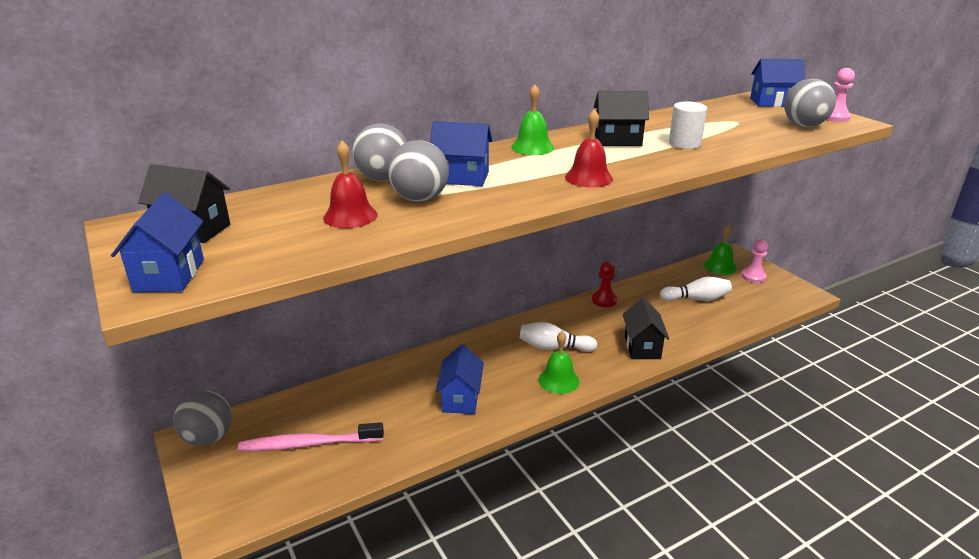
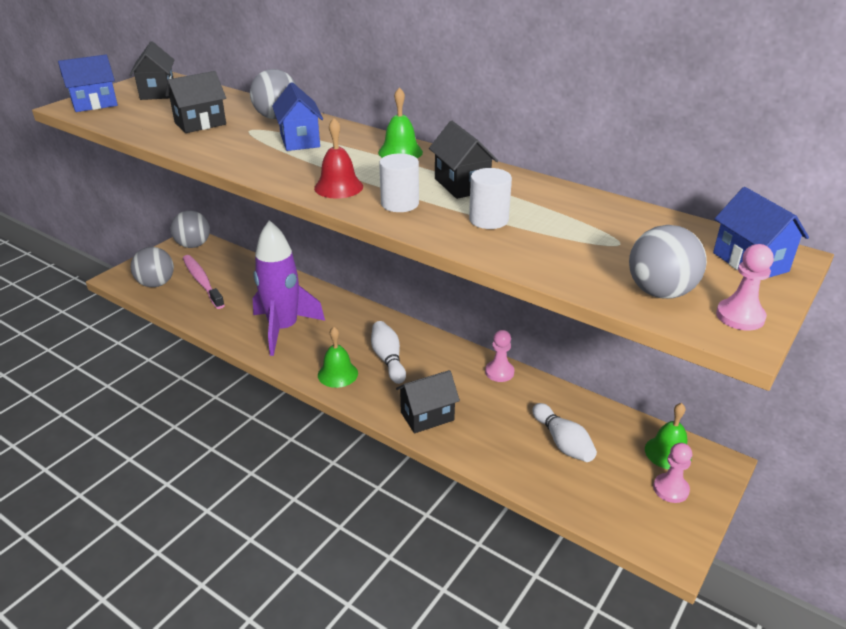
camera: 65 degrees right, 5 degrees up
(350, 216) = (200, 124): red bell -> black house
(419, 199) = (244, 136): grey ball -> grey ball (156, 284)
(461, 399) = (283, 329): blue house -> purple rocket
(604, 300) = (499, 372): red pawn -> pink pawn
(638, 163) = (399, 204): none -> white cylinder

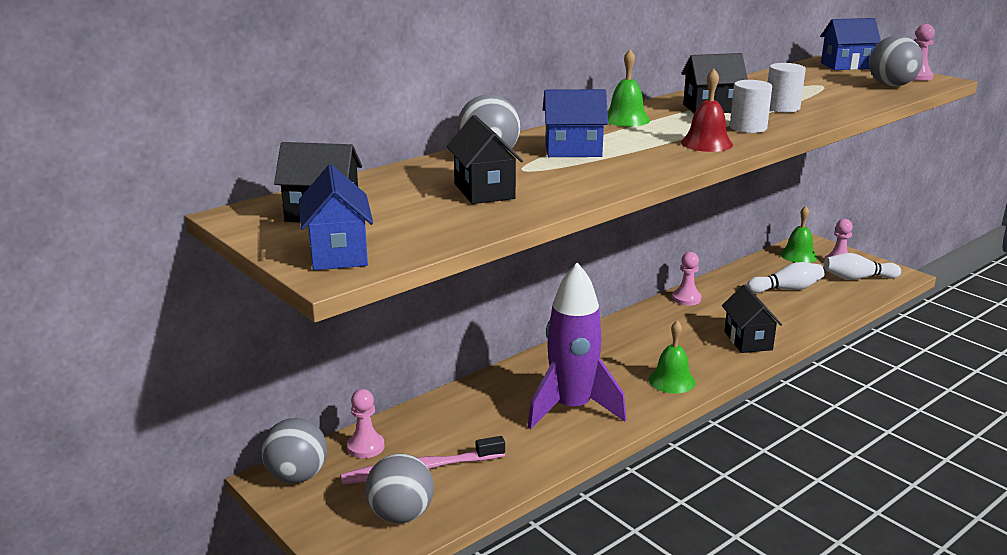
camera: 75 degrees left, 10 degrees down
(225, 259) = (365, 447): none -> pink pawn
(388, 359) = (652, 349): white bowling pin -> white bowling pin (857, 278)

